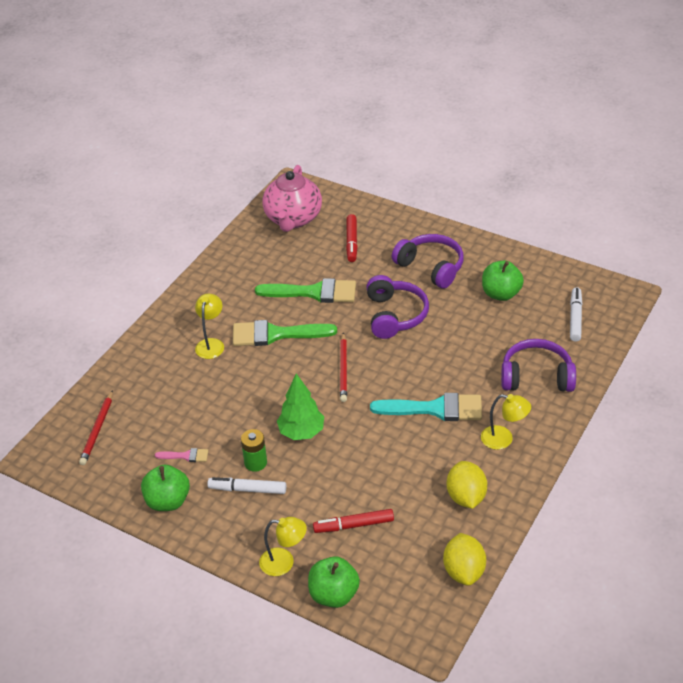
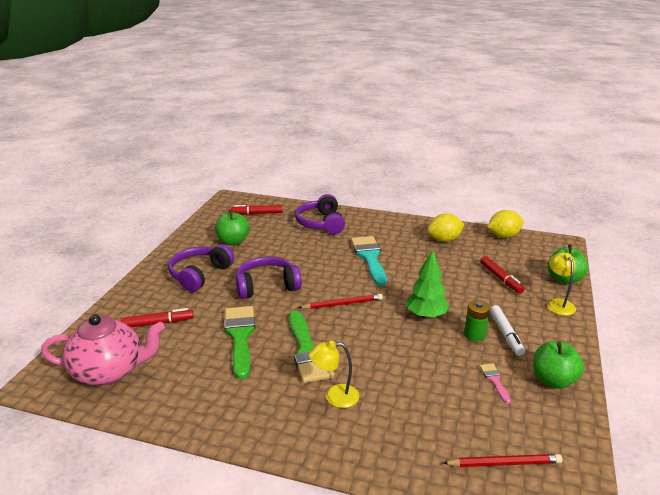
camera: 105 degrees left, 15 degrees down
(503, 439) = (386, 231): yellow lamp -> none
(575, 318) = (257, 213): white marker -> red marker

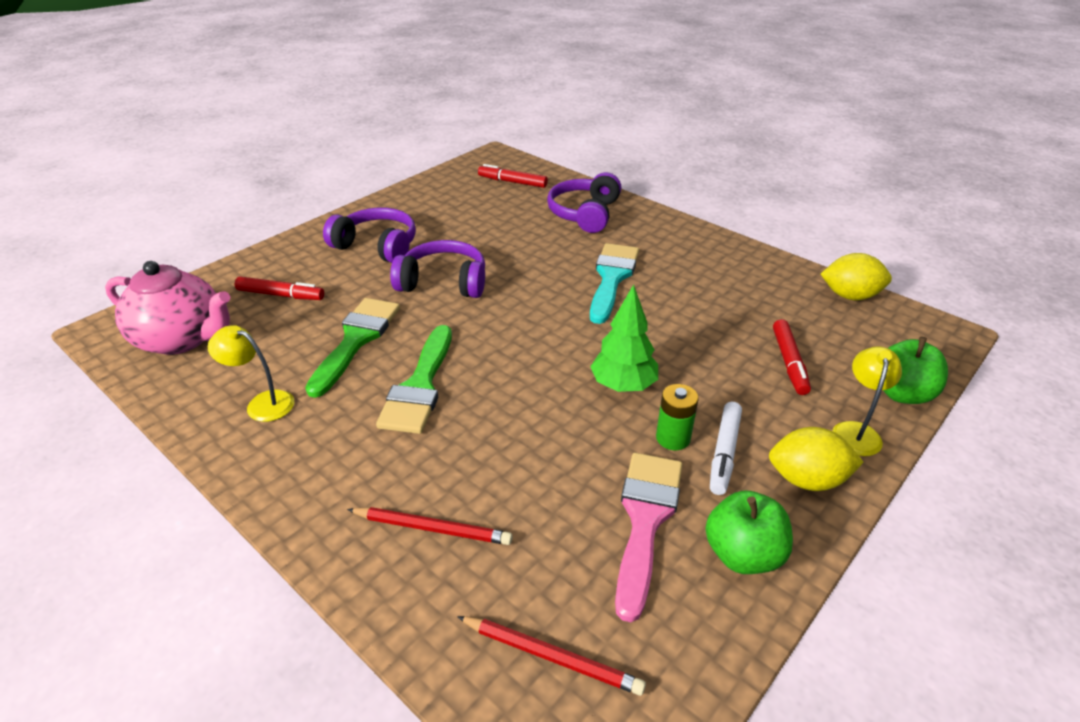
camera: 25 degrees right, 10 degrees up
(199, 274) = (377, 246): purple headphones -> purple headphones turned 60 degrees clockwise
(233, 241) = (452, 212): green apple -> none
(334, 396) = (401, 461): yellow lamp -> yellow lamp (262, 403)
(342, 304) = (519, 334): red pencil -> red pencil (432, 528)
(444, 240) = (746, 279): yellow lemon -> yellow lemon (807, 480)
(494, 380) = (645, 520): pink brush -> pink brush, size x2.15

